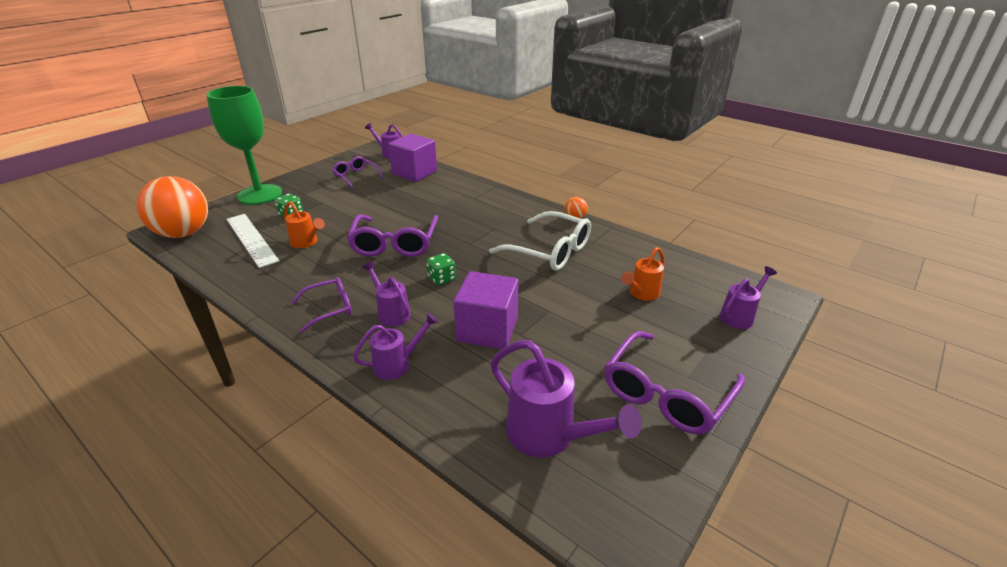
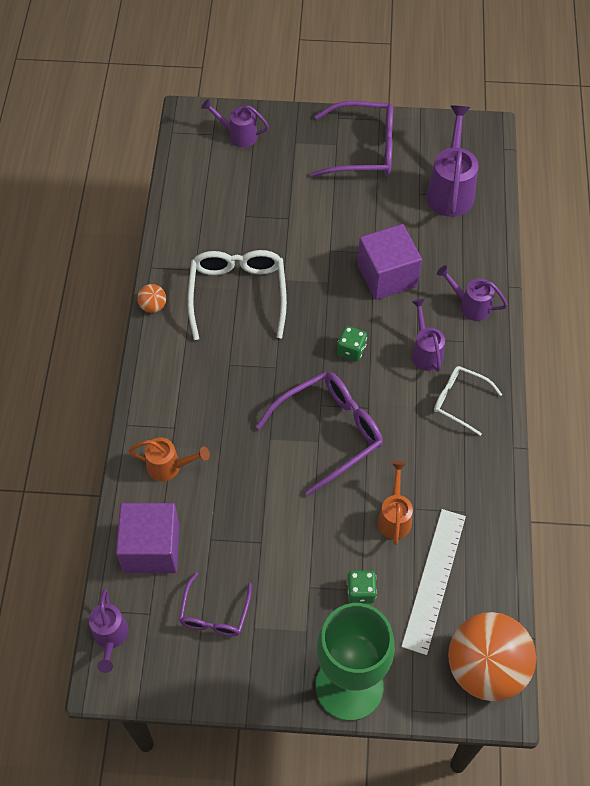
camera: 125 degrees left, 25 degrees up
(329, 309) = (460, 401): purple glasses -> white glasses
(391, 313) = (425, 352): purple watering can -> purple watering can turned 150 degrees clockwise
(642, 293) = (255, 201): orange watering can -> orange watering can (169, 467)

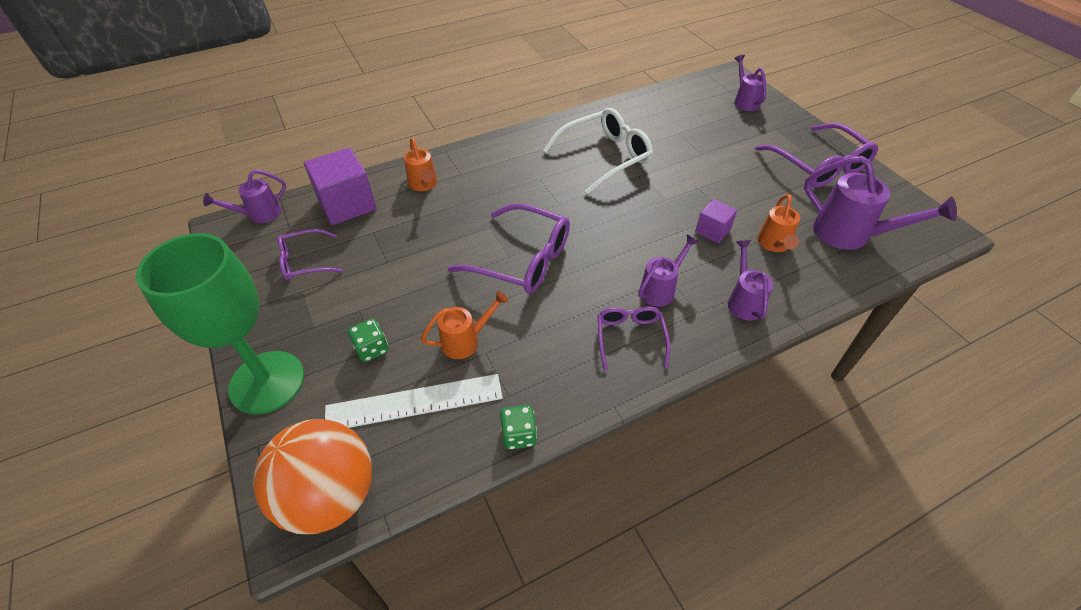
camera: 60 degrees right, 10 degrees down
(153, 306) = (554, 123): orange ball -> none
(351, 350) = (615, 239): green dice -> green dice (519, 435)
(387, 275) = (712, 231): purple cube -> purple cube, size x0.54
(428, 245) = (774, 244): none -> orange watering can
(450, 190) = (849, 234): purple watering can -> purple watering can turned 60 degrees clockwise
(460, 401) = (630, 338): white glasses -> purple glasses

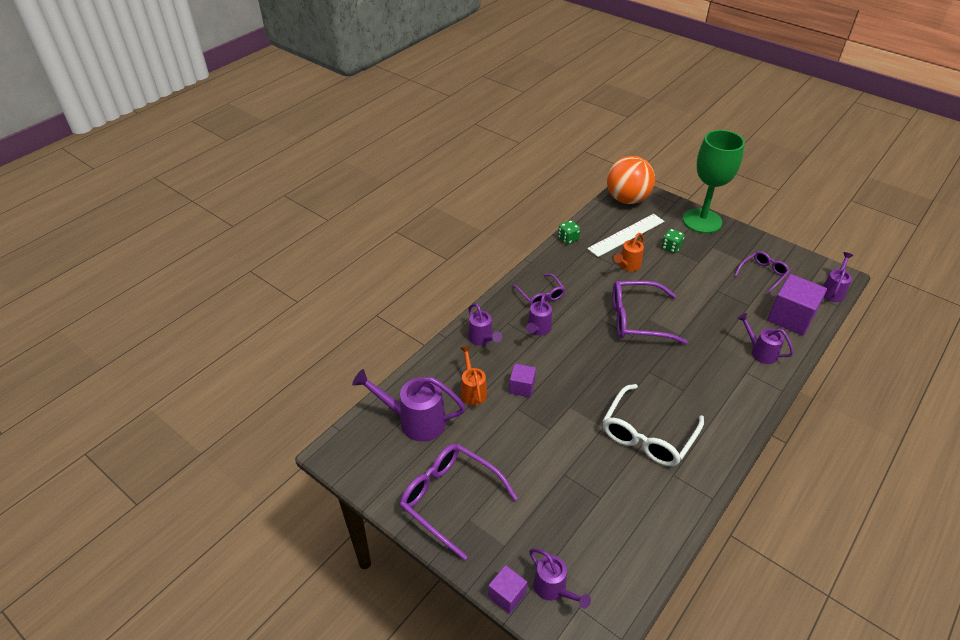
camera: 155 degrees right, 5 degrees down
(423, 184) = (760, 352): orange watering can -> purple watering can
(782, 107) = (507, 595): none -> purple cube

